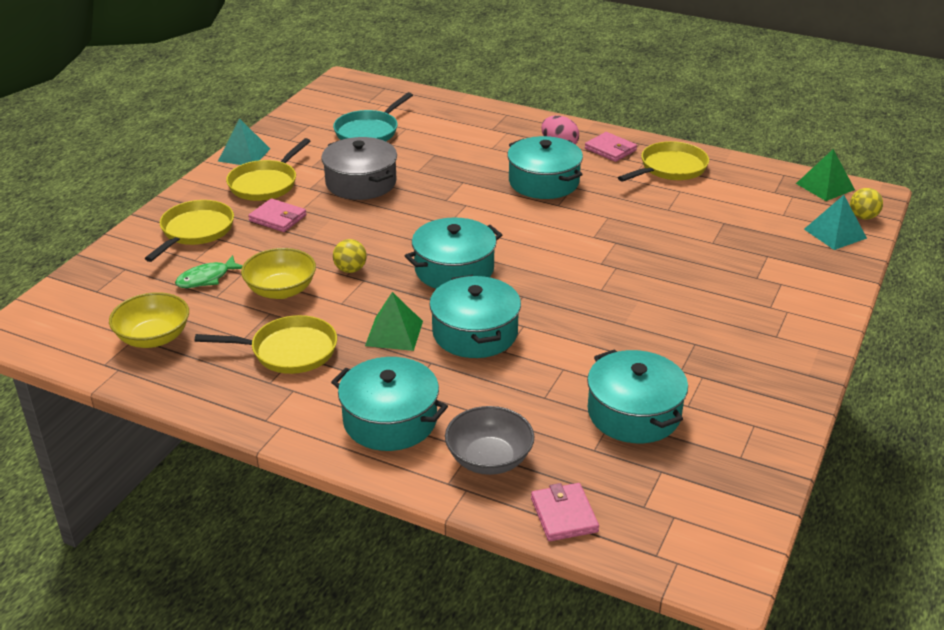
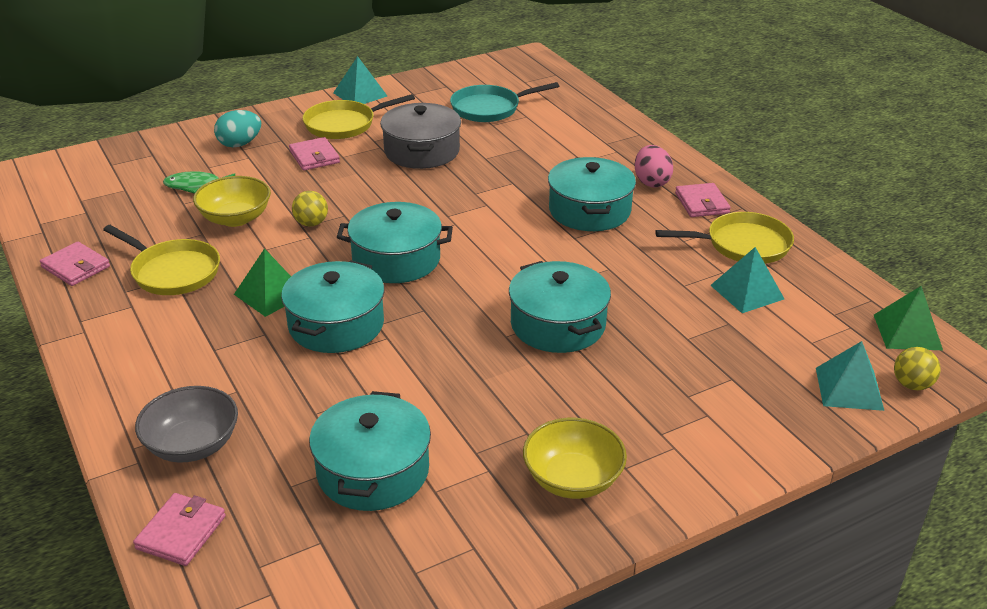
camera: 35 degrees right, 0 degrees up
(153, 338) = (97, 217): yellow bowl -> yellow bowl (572, 479)
(195, 231) = (240, 144): yellow pan -> turquoise egg
(196, 383) = (76, 267): none -> pink wallet
(390, 420) = (165, 368): turquoise pot -> turquoise pot (558, 324)
(710, 198) = (747, 292): none -> turquoise pyramid

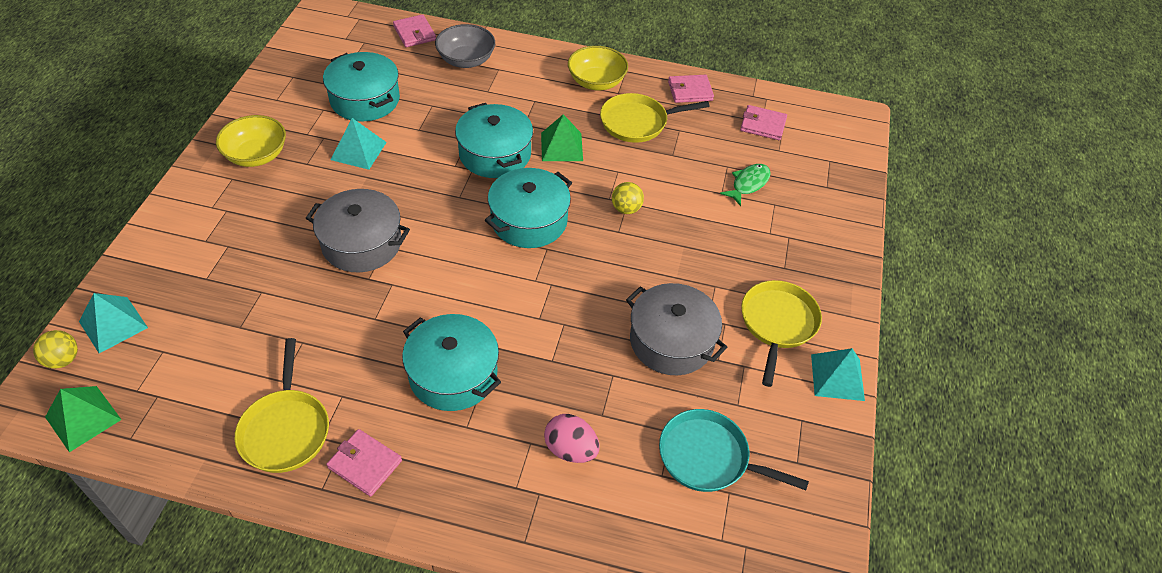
camera: 130 degrees right, 15 degrees up
(235, 218) = (676, 178): yellow bowl -> yellow bowl (596, 82)
(240, 144) = (800, 240): turquoise egg -> none
(314, 157) = (731, 269): pink wallet -> pink wallet (763, 125)
(489, 108) = (708, 457): turquoise pan -> turquoise pan turned 90 degrees counterclockwise
(558, 324) = (361, 243): turquoise pot -> grey pot
(651, 182) = (438, 460): pink egg -> pink egg (570, 449)
(743, 245) = (285, 429): yellow pan -> yellow pan turned 45 degrees counterclockwise
(747, 292) = (245, 371): turquoise pyramid -> turquoise pyramid (358, 151)

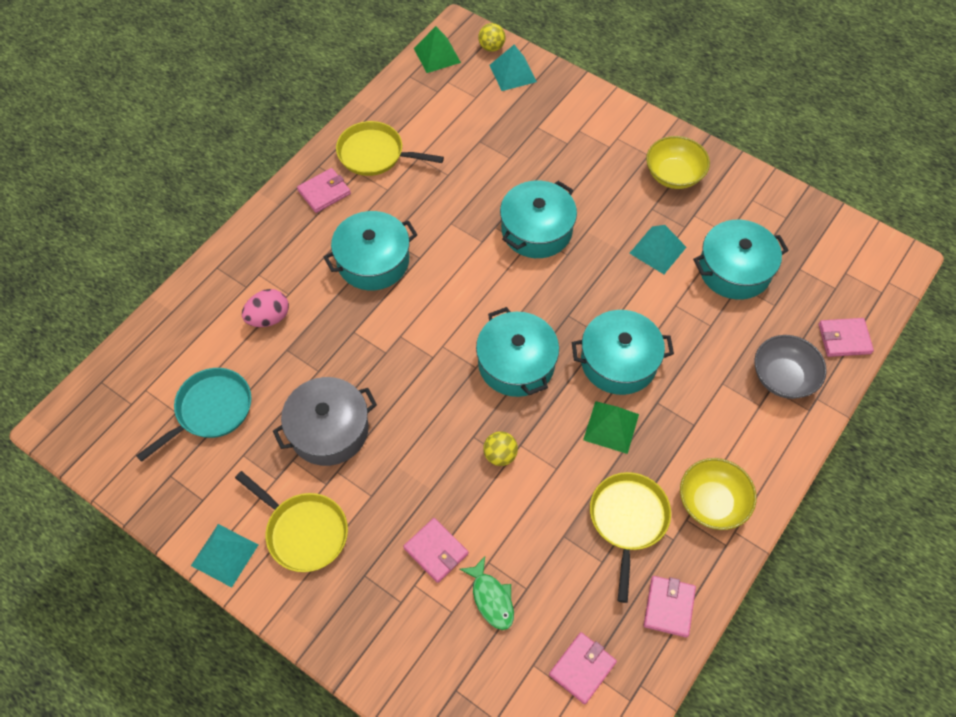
camera: 115 degrees right, 10 degrees up
(361, 243) = (536, 230): grey pot -> turquoise pot
(734, 227) = (436, 551): none -> pink wallet

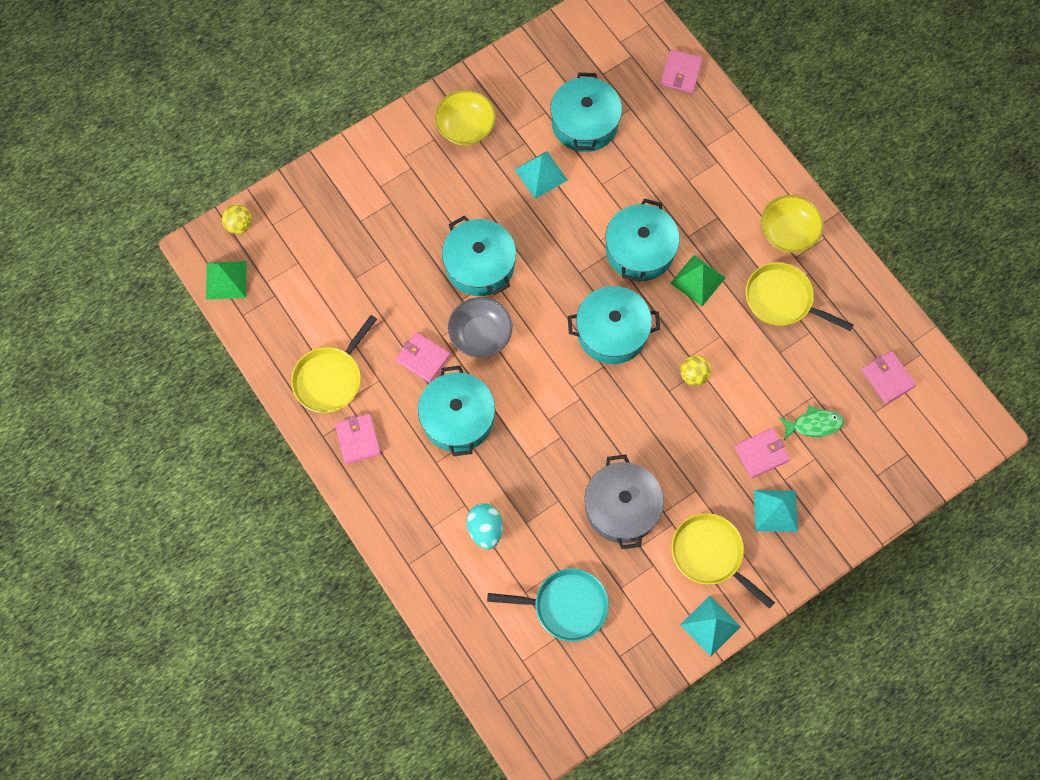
camera: 70 degrees left, 10 degrees up
(210, 410) = (565, 606): turquoise pan -> turquoise pan turned 120 degrees clockwise
(269, 318) = (485, 529): pink egg -> turquoise egg
(303, 532) = (710, 554): yellow pan -> yellow pan turned 105 degrees counterclockwise
(512, 73) = (282, 218): turquoise pyramid -> turquoise pyramid (775, 510)
(669, 607) = (860, 299): pink wallet -> pink wallet (423, 358)
(783, 377) = (699, 133): grey bowl -> grey bowl (480, 335)

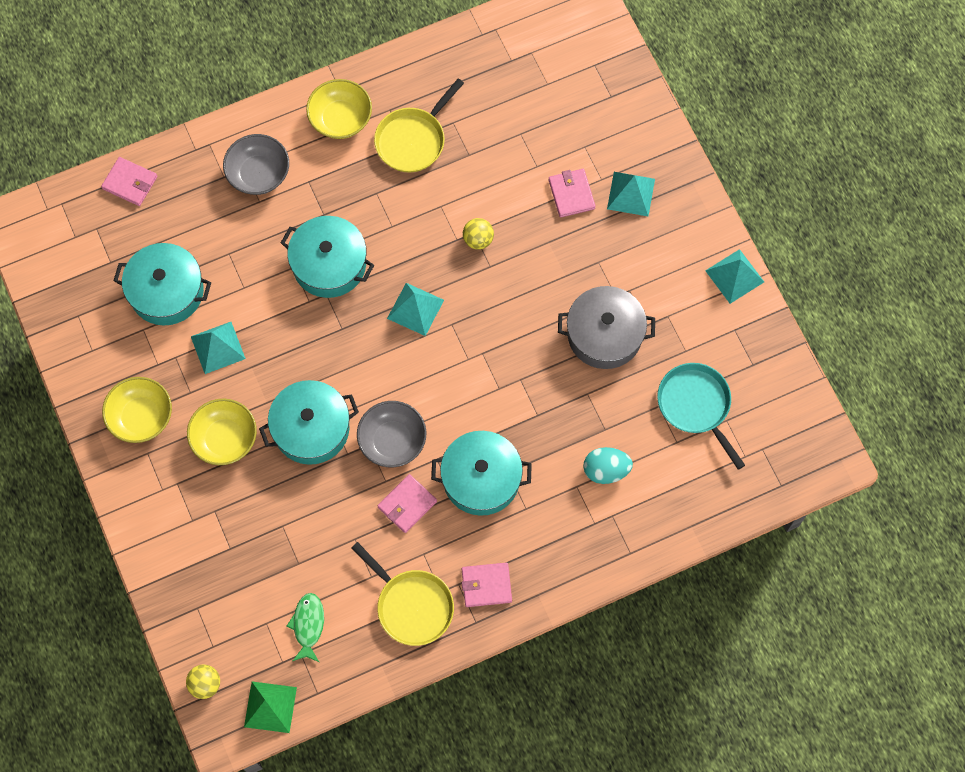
camera: 80 degrees left, 0 degrees up
(458, 197) = (225, 438): none -> yellow bowl
(565, 606) = (696, 405): turquoise pan -> turquoise pan turned 45 degrees counterclockwise
(612, 332) = (415, 309): turquoise pot -> turquoise pyramid
(698, 280) = (375, 215): green pyramid -> none
(710, 554) = (665, 262): yellow pan -> none
(715, 174) = (258, 174): none -> grey bowl
(813, 425) = (550, 140): green fish -> green fish (308, 625)
(887, 378) = (515, 64): pink wallet -> none

